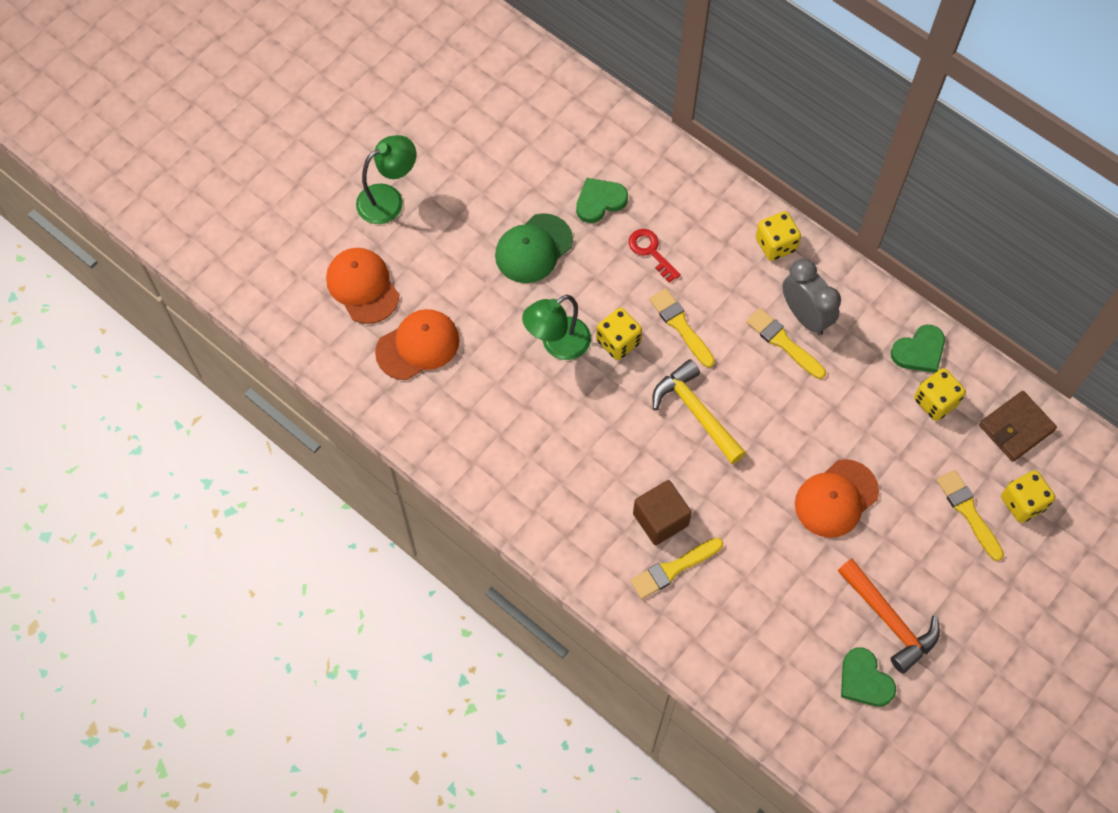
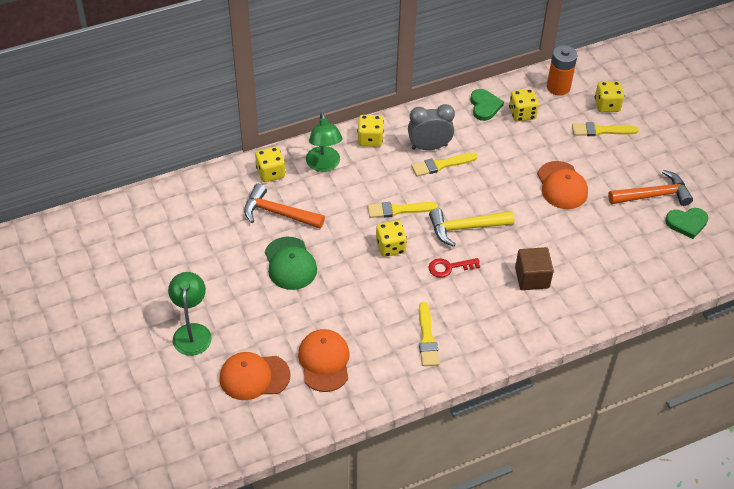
camera: 65 degrees left, 15 degrees down
(557, 344) = (372, 280): green lamp -> green lamp (324, 165)
(599, 201) = (278, 213): green heart -> orange hammer
(651, 252) = (334, 202): red key -> red key (449, 267)
(656, 165) = (271, 173): none -> yellow dice
(673, 569) = (570, 285): yellow brush -> yellow brush (427, 338)
(1016, 428) = (558, 87): brown wallet -> orange battery

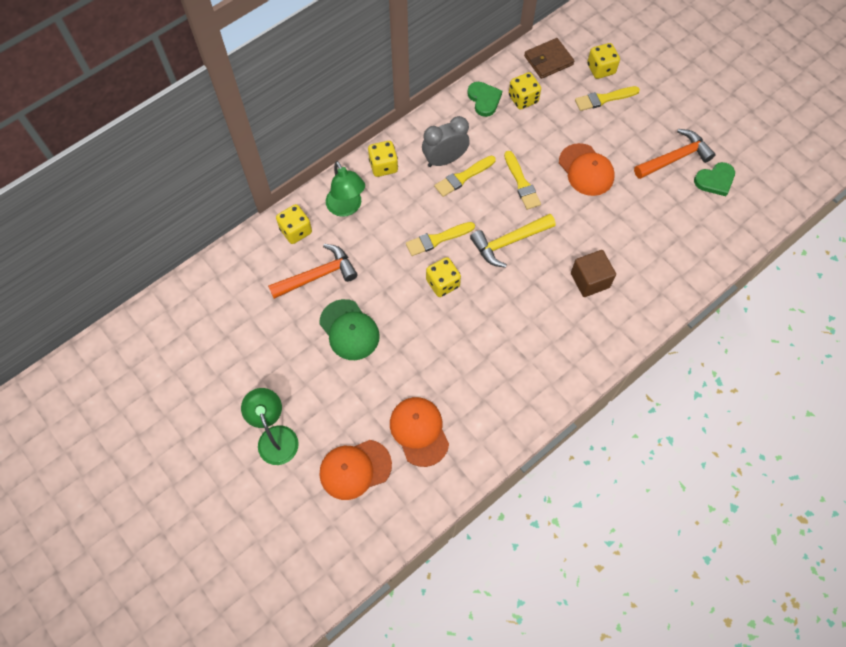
camera: 15 degrees left, 15 degrees up
(278, 213) = (318, 275): orange hammer -> orange hammer turned 150 degrees clockwise
(427, 338) = (511, 376): yellow brush -> yellow brush (521, 183)
(449, 267) = (507, 291): red key -> none
(558, 87) = (548, 60): orange battery -> brown wallet

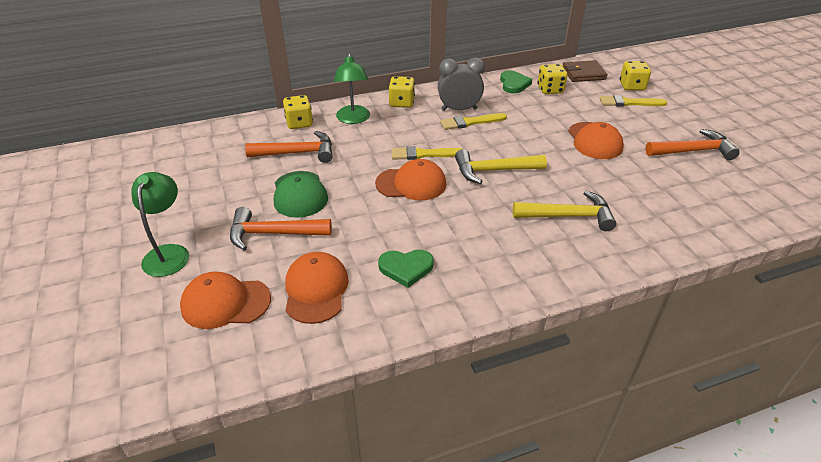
camera: 20 degrees right, 25 degrees down
(351, 385) = (273, 234): none -> orange hammer
(443, 283) = (411, 184): yellow dice -> orange cap
(521, 183) = (525, 136): yellow brush -> none
(590, 280) = (569, 216): brown cube -> yellow hammer
(715, 180) = (736, 174): green heart -> green heart (406, 268)

